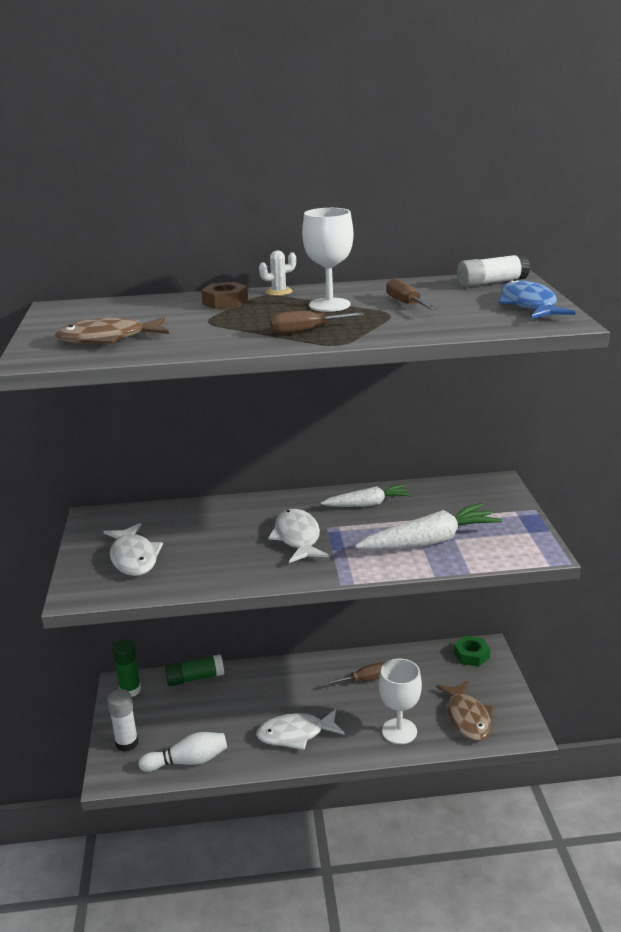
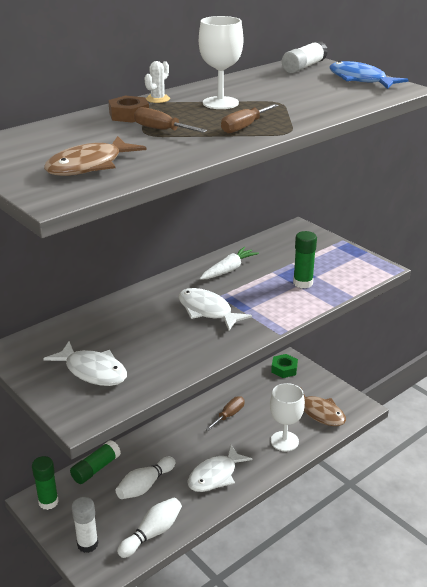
camera: 35 degrees left, 5 degrees up
(222, 713) = (145, 486): none -> white bowling pin
(405, 303) = (275, 92): brown screwdriver -> brown screwdriver (161, 130)
(430, 541) = (303, 283): white carrot -> green glue stick

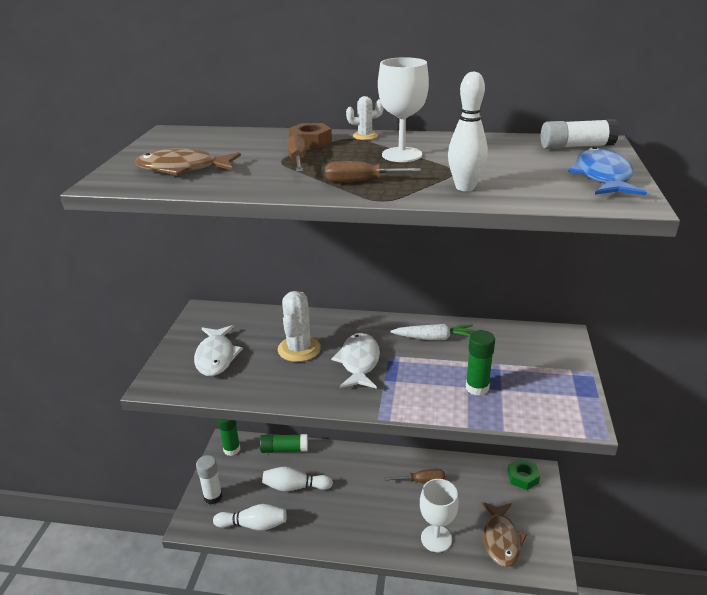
camera: 50 degrees right, 0 degrees up
(149, 328) = (299, 349): none -> white cactus
(215, 475) = (347, 520): white fish -> none
(311, 109) = (465, 187): none -> white bowling pin

